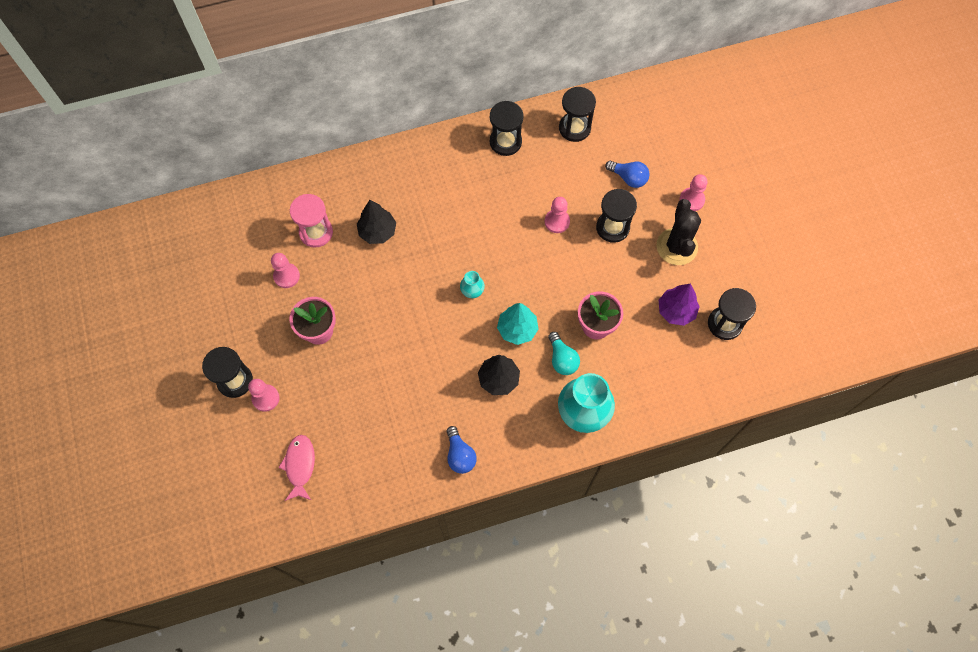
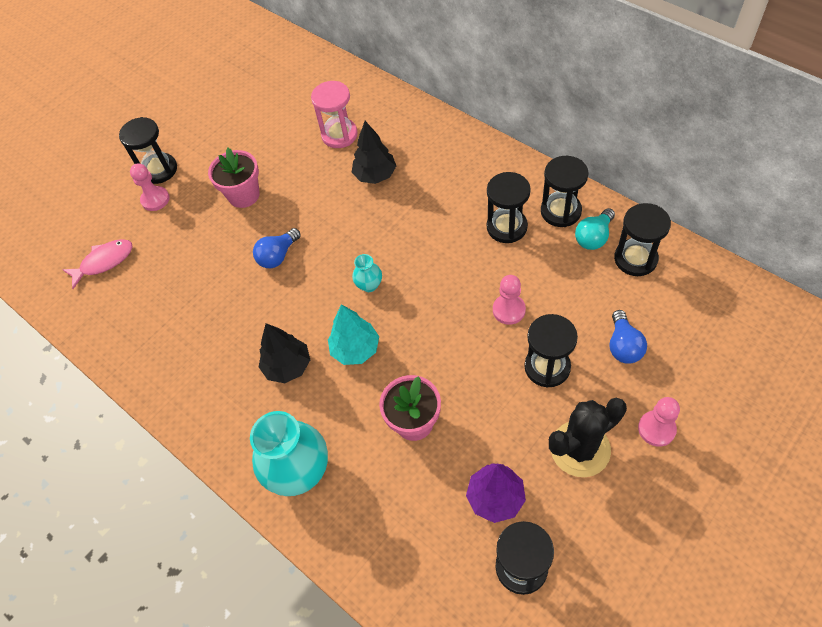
camera: 65 degrees right, 10 degrees down
(286, 276) = (281, 142): pink pawn -> none
(460, 455) = (183, 382): blue light bulb -> blue light bulb (278, 256)
(492, 180) = (506, 227): none -> black hourglass
(562, 359) = (350, 412): turquoise light bulb -> turquoise light bulb (593, 237)

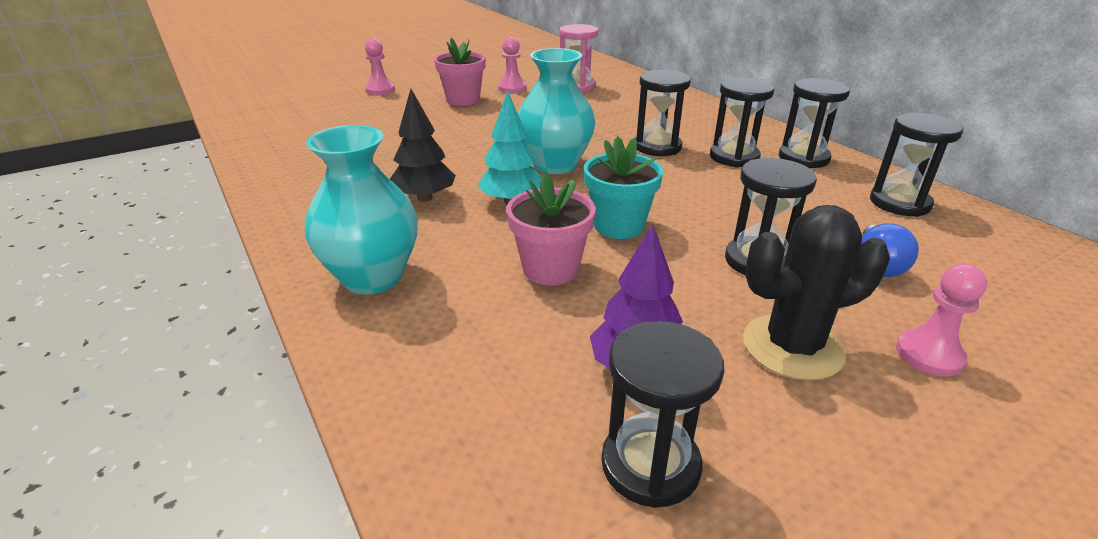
camera: 10 degrees right, 25 degrees down
(104, 262) = (302, 110): pink fish -> none
(159, 170) = (398, 78): black hourglass -> black hourglass (657, 147)
(278, 256) = (470, 133): blue light bulb -> none
(369, 285) = (555, 165): turquoise vase -> turquoise vase, size x2.15
(375, 175) = (600, 109): black tree -> none
(444, 355) = (618, 226): none -> turquoise flower pot
(509, 310) = (718, 209): pink pawn -> pink pawn (512, 88)
(593, 237) = (843, 180): turquoise light bulb -> none

